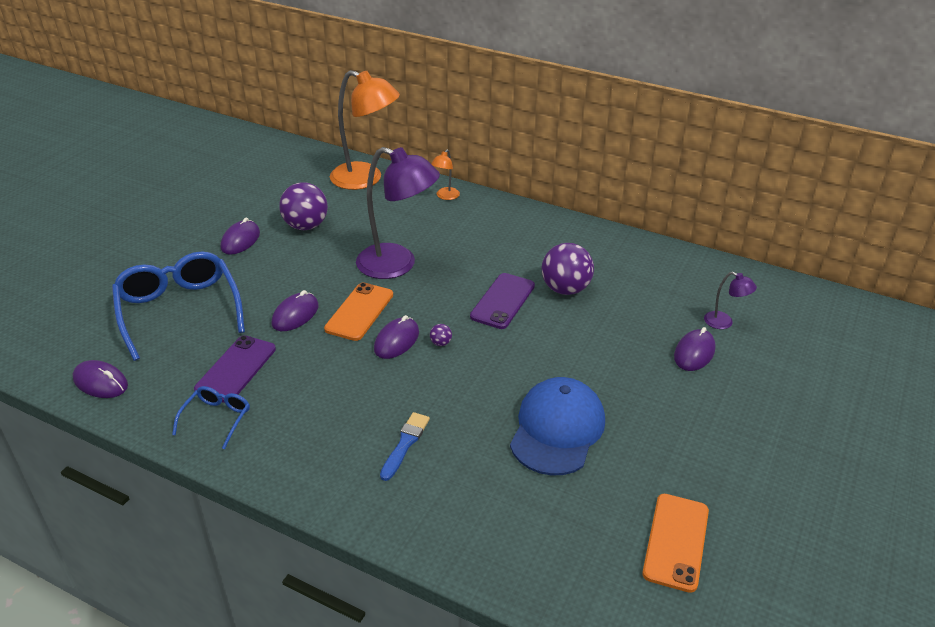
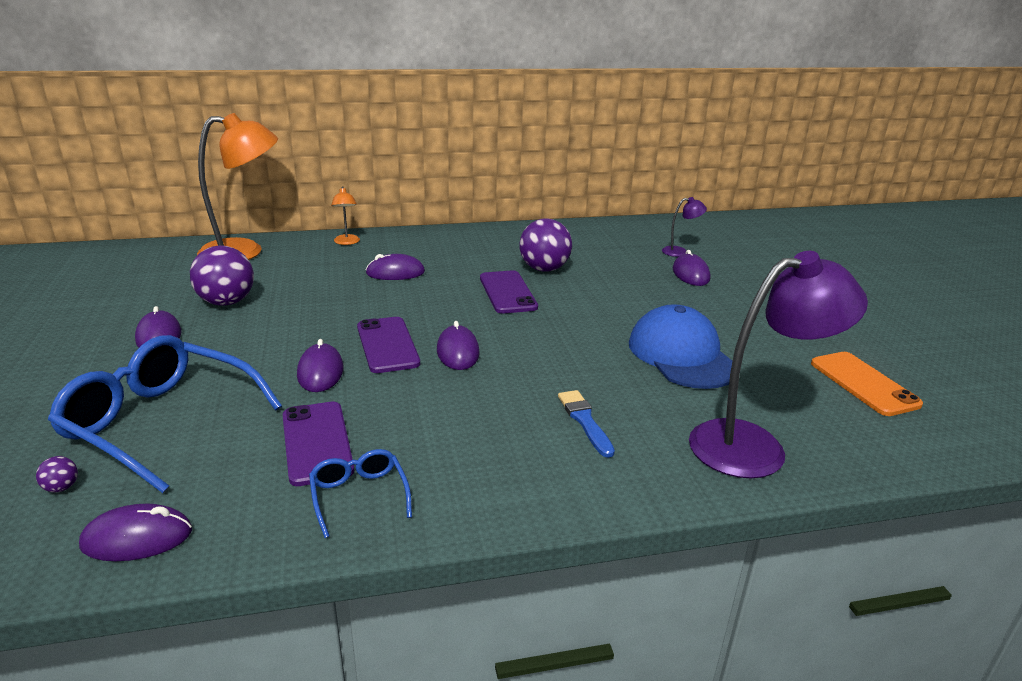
camera: 40 degrees left, 10 degrees down
(359, 312) = (387, 345): orange phone -> purple phone
(397, 265) = (373, 300): purple lamp -> purple lamp (754, 445)
(440, 343) = (500, 338): purple ball -> purple ball (61, 487)
(443, 244) = (395, 273): none -> purple mouse

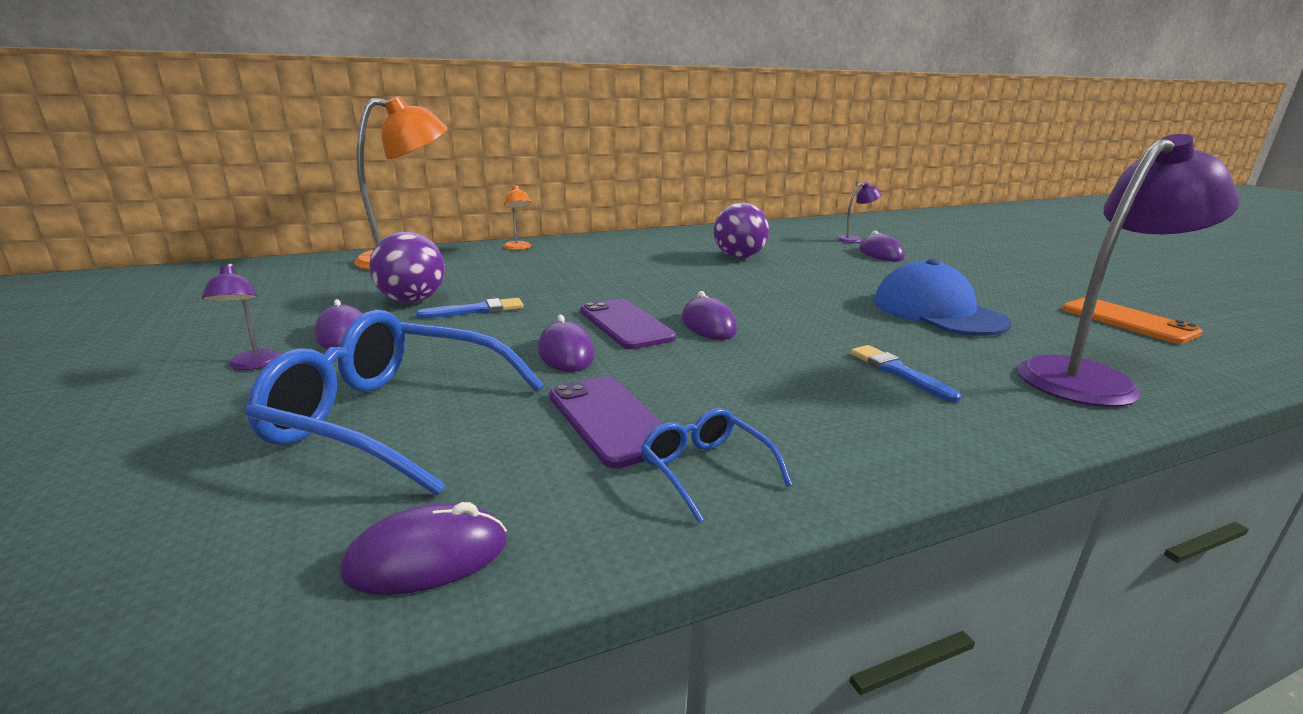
camera: 10 degrees left, 5 degrees down
(61, 487) = (279, 506): purple ball -> none
(83, 361) = (253, 365): none -> purple lamp
(273, 318) = (476, 310): none -> blue brush
(395, 273) = (588, 267): purple mouse -> none
(507, 292) = (718, 276): purple phone -> none

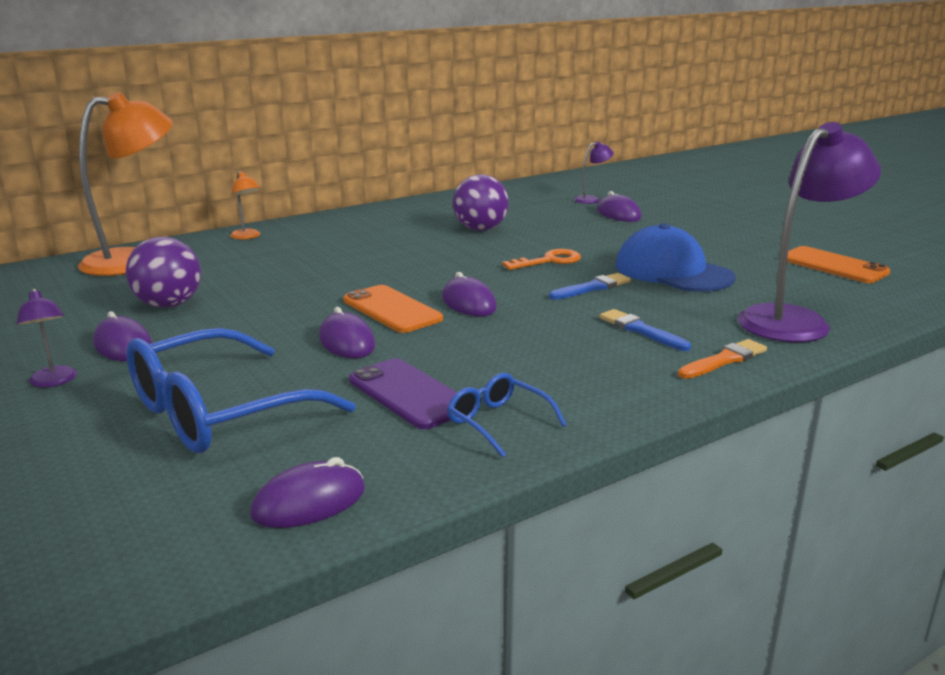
camera: 10 degrees left, 0 degrees up
(391, 418) = (218, 412): blue glasses -> blue glasses turned 45 degrees counterclockwise
(476, 310) = (240, 309): blue brush -> blue brush (592, 288)
(625, 324) = (392, 310): purple phone -> orange phone
(802, 291) = (549, 261): none -> orange key
(1004, 419) = (724, 360): none -> orange brush

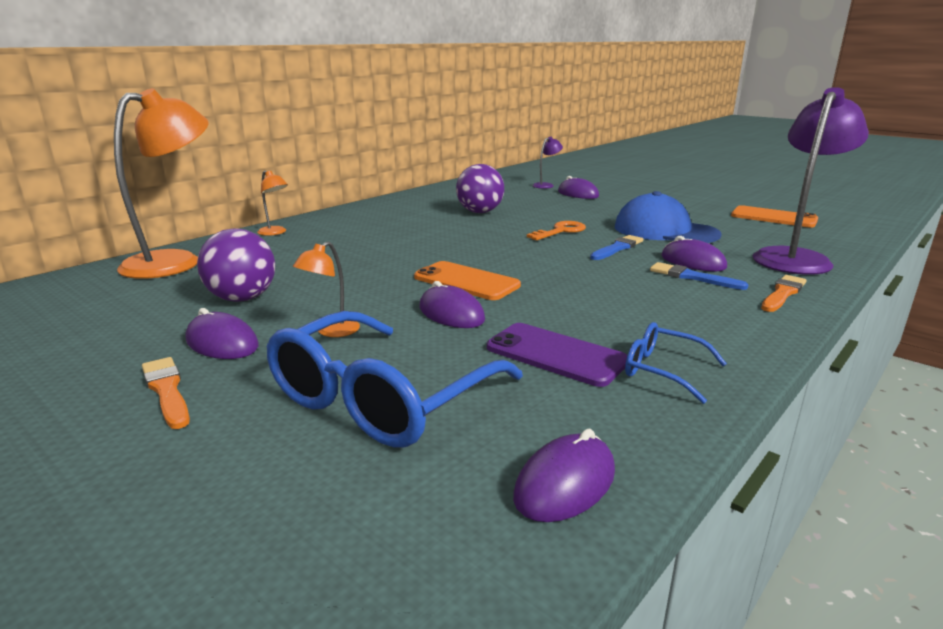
camera: 15 degrees left, 0 degrees up
(54, 381) = (167, 390): purple lamp -> orange brush
(223, 346) = (331, 332): none -> orange lamp
(468, 303) = (529, 269): purple mouse -> purple mouse (692, 262)

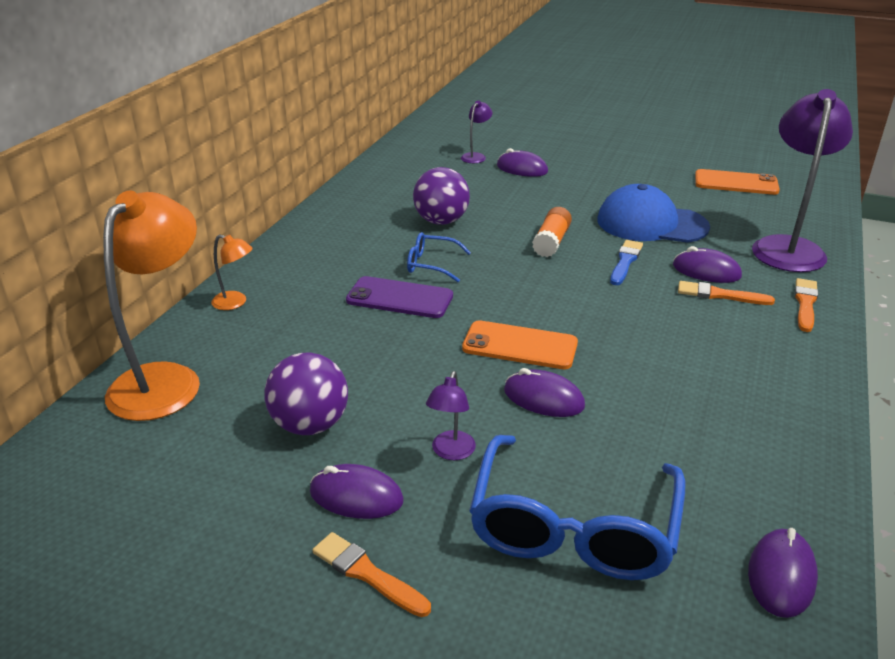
camera: 20 degrees left, 10 degrees up
(331, 332) = (451, 452): orange lamp -> purple lamp
(555, 355) = (675, 432): purple phone -> purple phone (399, 298)
(561, 231) = (551, 242): orange key -> orange glue stick
(662, 370) = (771, 430): blue glasses -> blue glasses (431, 264)
(692, 277) = (719, 295): blue brush -> orange brush

